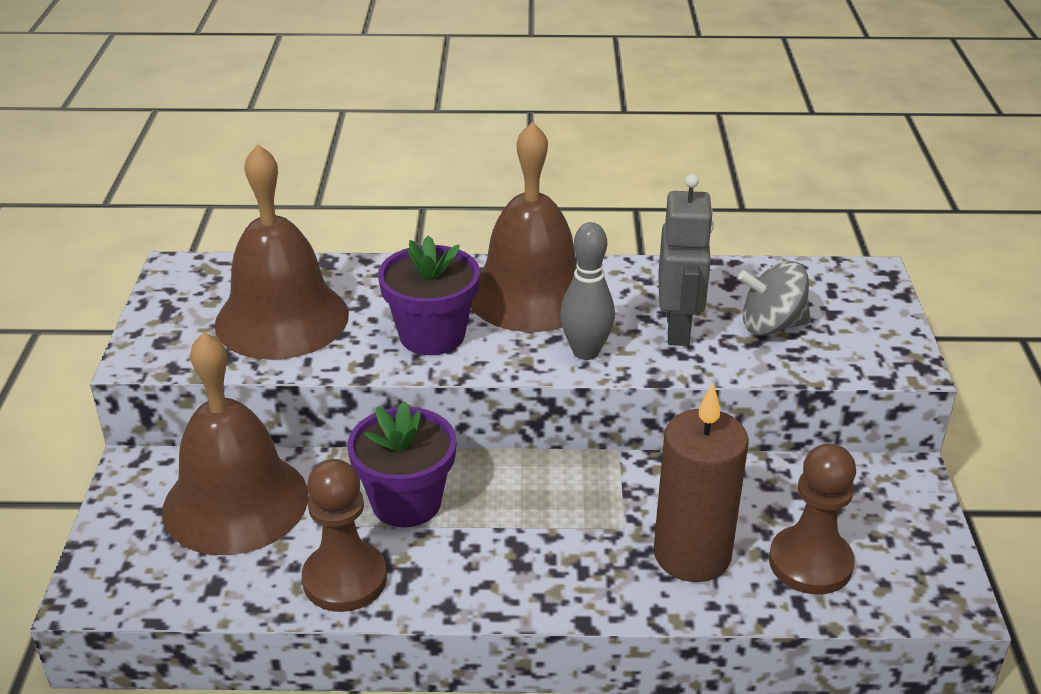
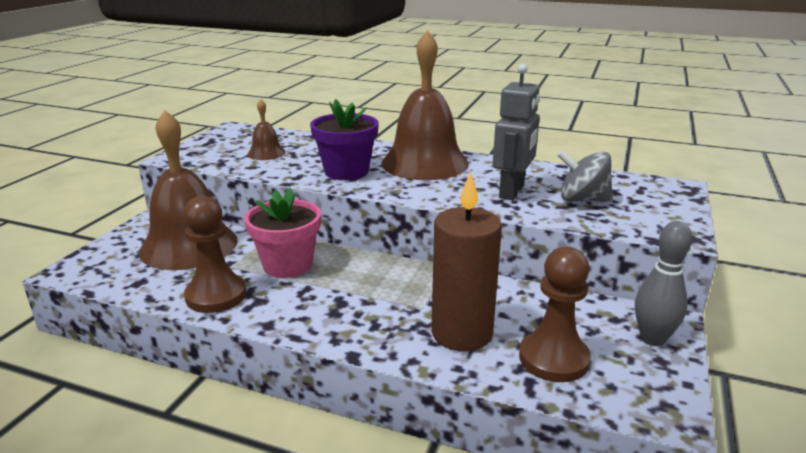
camera: 20 degrees right, 10 degrees down
(282, 319) = (266, 153): brown bell -> brown bell, size x0.45
(406, 502) = (288, 265): purple flower pot -> pink flower pot
(586, 352) = (439, 192): grey bowling pin -> grey bowling pin (652, 339)

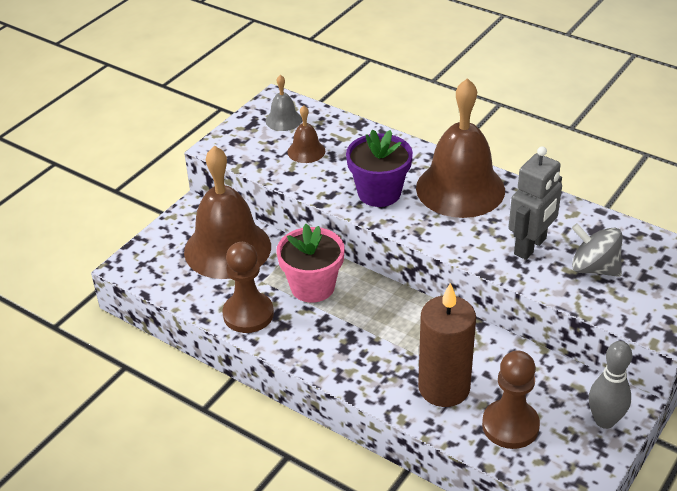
camera: 15 degrees right, 15 degrees up
(240, 138) = (283, 120): none -> grey bell

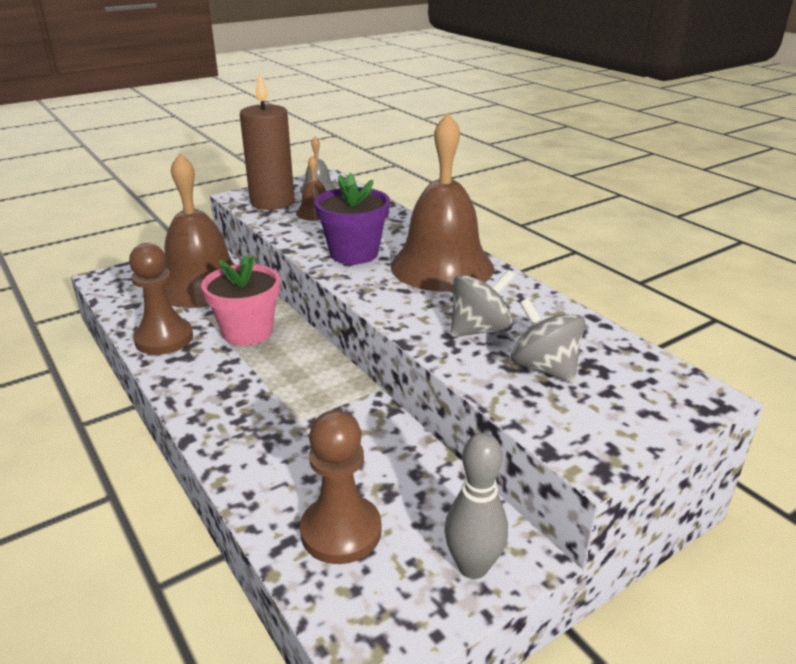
camera: 20 degrees right, 10 degrees down
(444, 388) = (296, 463): brown candle -> brown candle (272, 202)
(530, 246) = (480, 330): grey robot -> grey spinning top

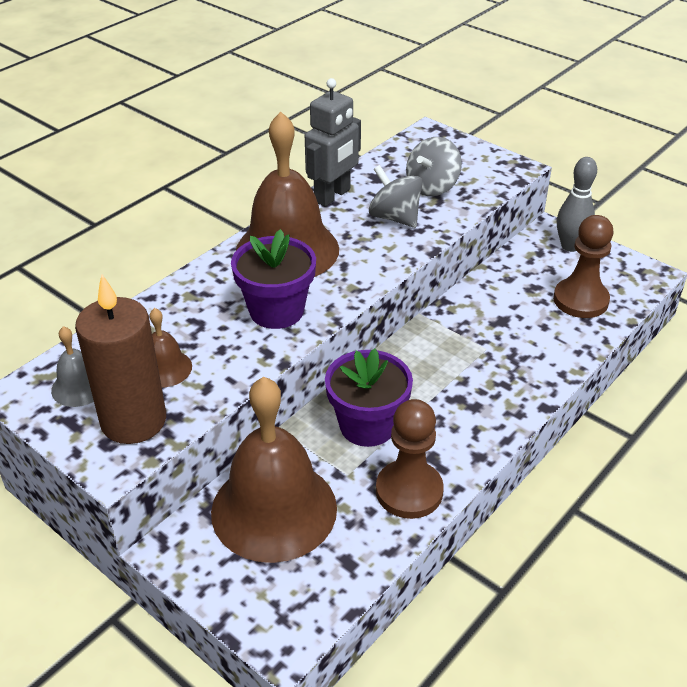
camera: 105 degrees left, 10 degrees up
(247, 332) = (367, 425): pink flower pot -> purple flower pot
(535, 300) = (333, 196): none -> grey robot

